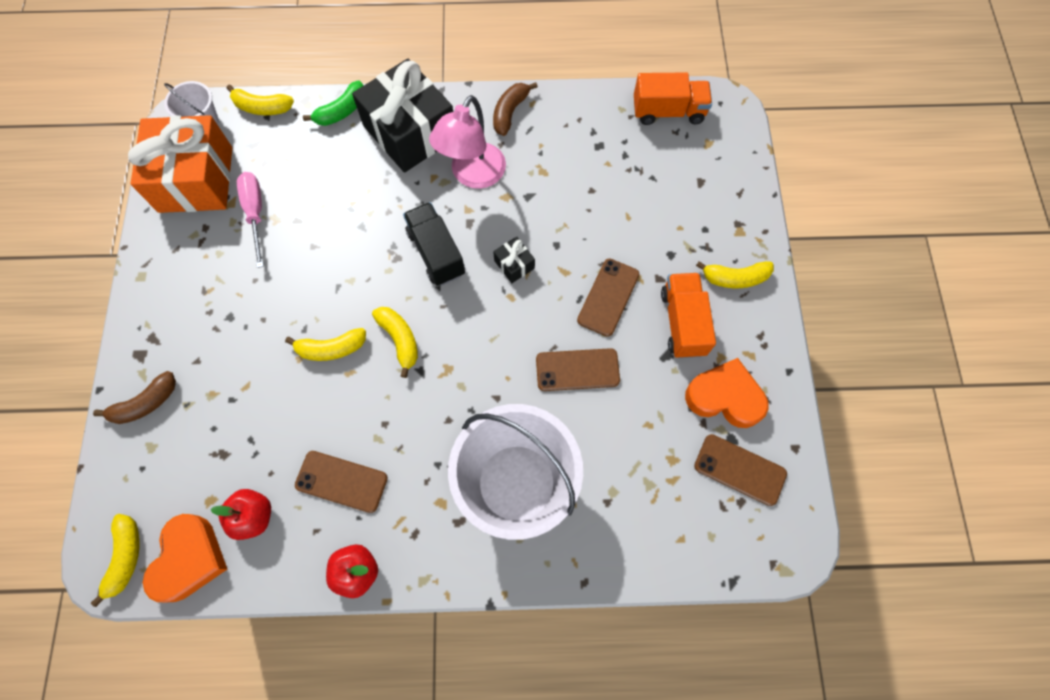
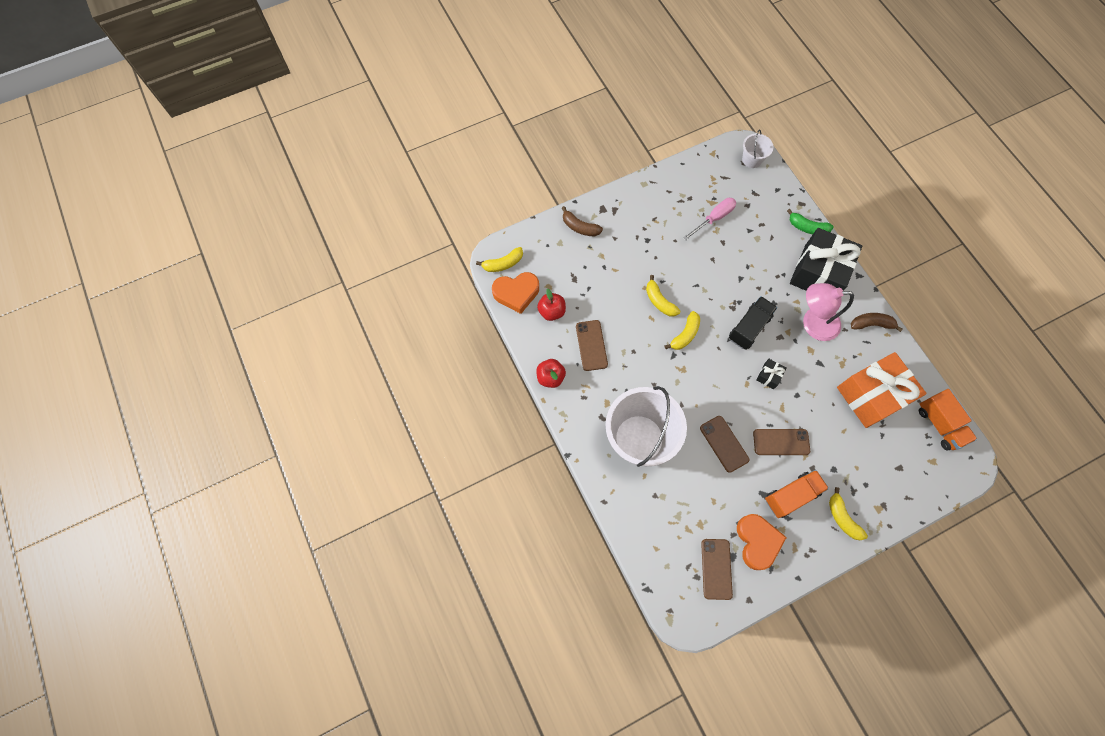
camera: 65 degrees right, 0 degrees up
(196, 179) = (715, 177): orange gift -> orange gift (872, 395)
(262, 107) = (781, 184): yellow banana -> none

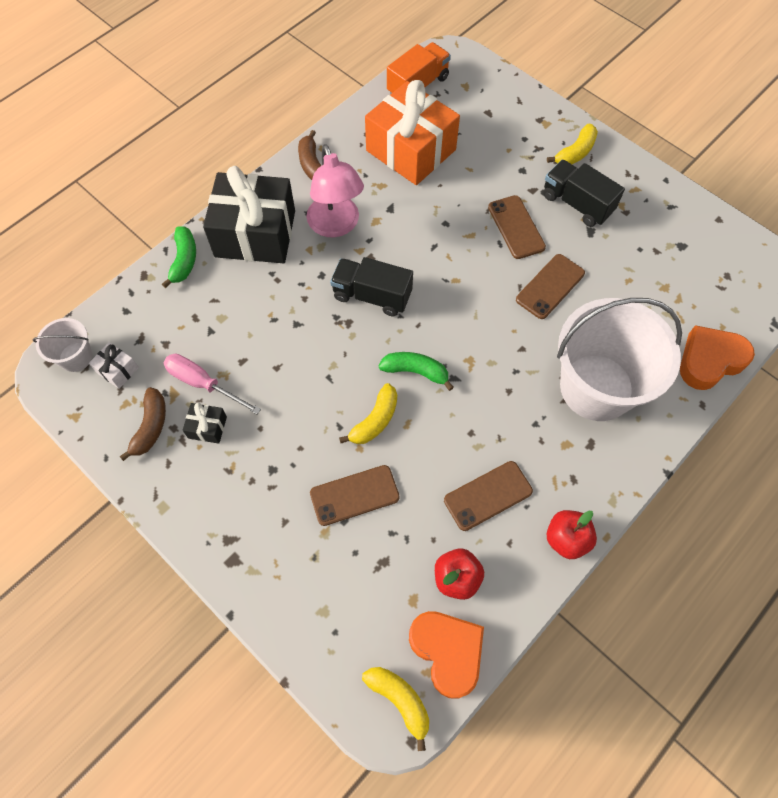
camera: 110 degrees left, 5 degrees down
(580, 227) = (281, 587): brown banana -> brown banana (151, 427)
(685, 335) = (415, 371): yellow banana -> green banana
(716, 569) = (706, 258): brown phone -> brown phone (354, 495)
(736, 178) = (117, 370): none -> white gift
(757, 542) = (650, 225): orange heart -> orange heart (709, 361)
(768, 376) = (433, 258): black gift -> black gift (207, 427)
(791, 496) = (577, 204): orange truck -> black truck

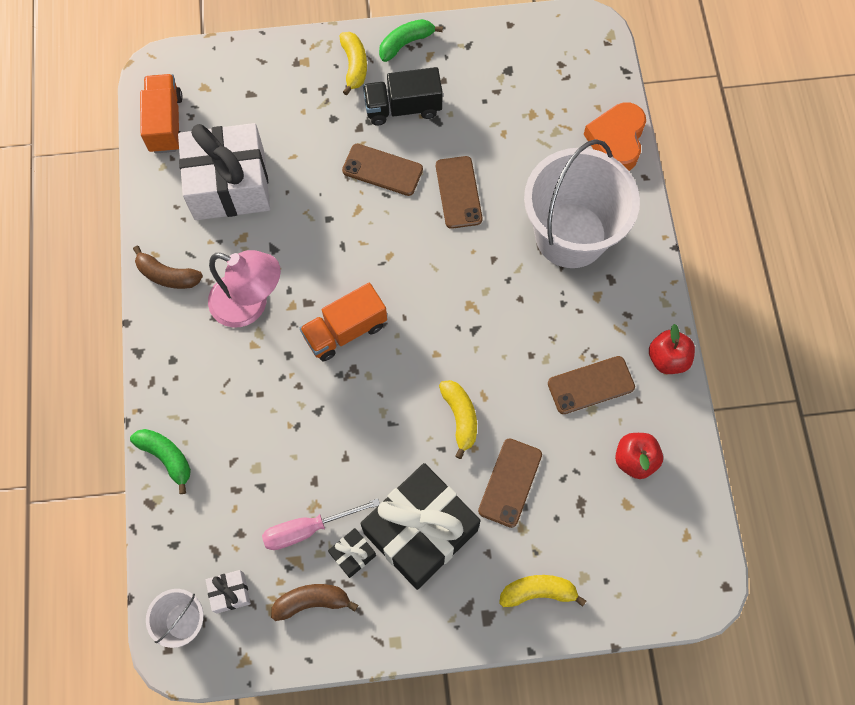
camera: 50 degrees left, 5 degrees up
(151, 427) = (312, 601): brown banana -> brown banana turned 60 degrees counterclockwise
(255, 233) = (195, 377): black gift -> black gift (420, 531)
(372, 295) = (345, 330): black truck -> orange truck
(400, 700) = (691, 572): yellow banana -> yellow banana (538, 592)
(411, 150) = (229, 185): orange gift -> white gift
(415, 371) = (444, 353): green banana -> green banana (406, 43)
(447, 651) = (683, 510): orange heart -> none
(488, 495) = (590, 385): brown phone -> brown phone turned 60 degrees clockwise

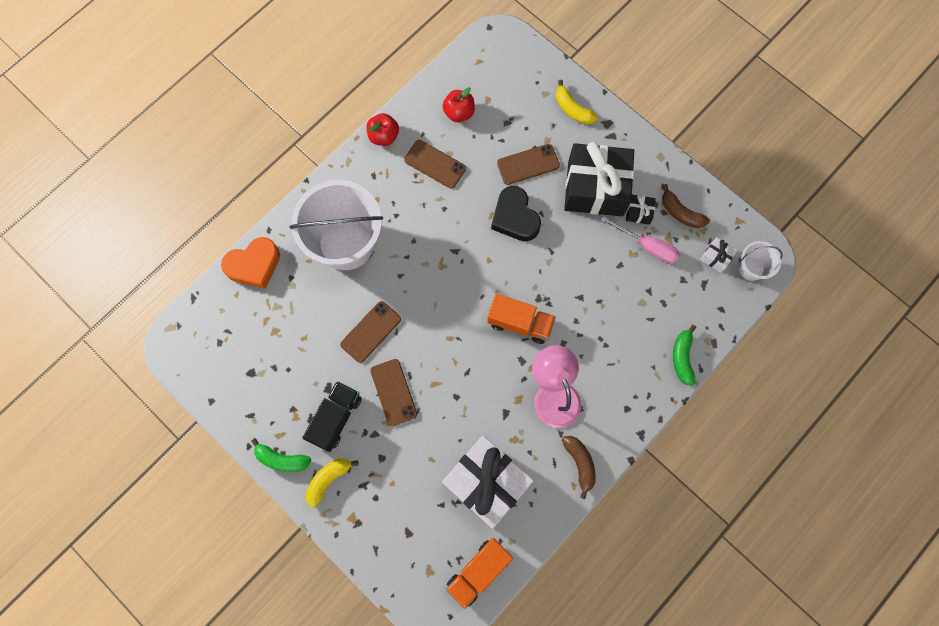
camera: 130 degrees left, 5 degrees up
(403, 108) = (336, 418): black truck -> black truck turned 105 degrees counterclockwise
(460, 417) = (515, 217): yellow banana -> black heart

